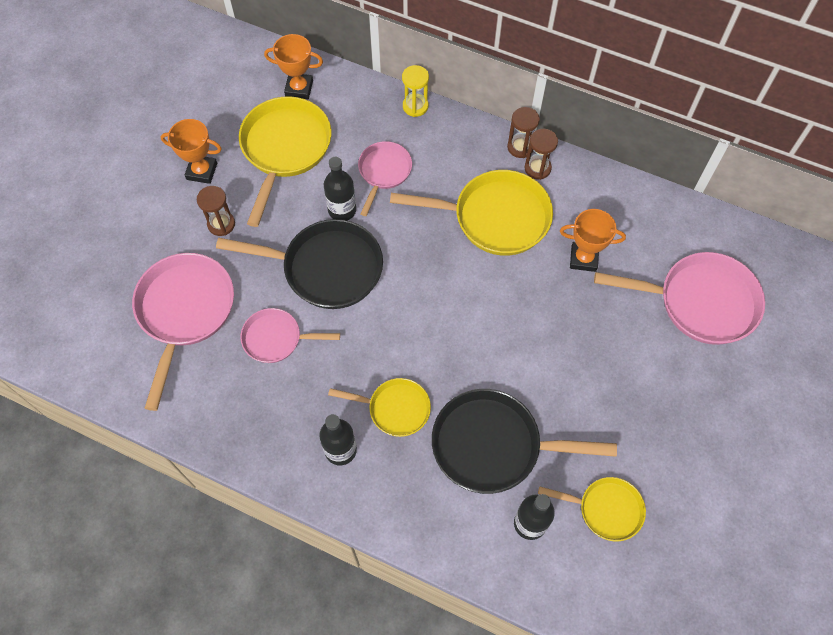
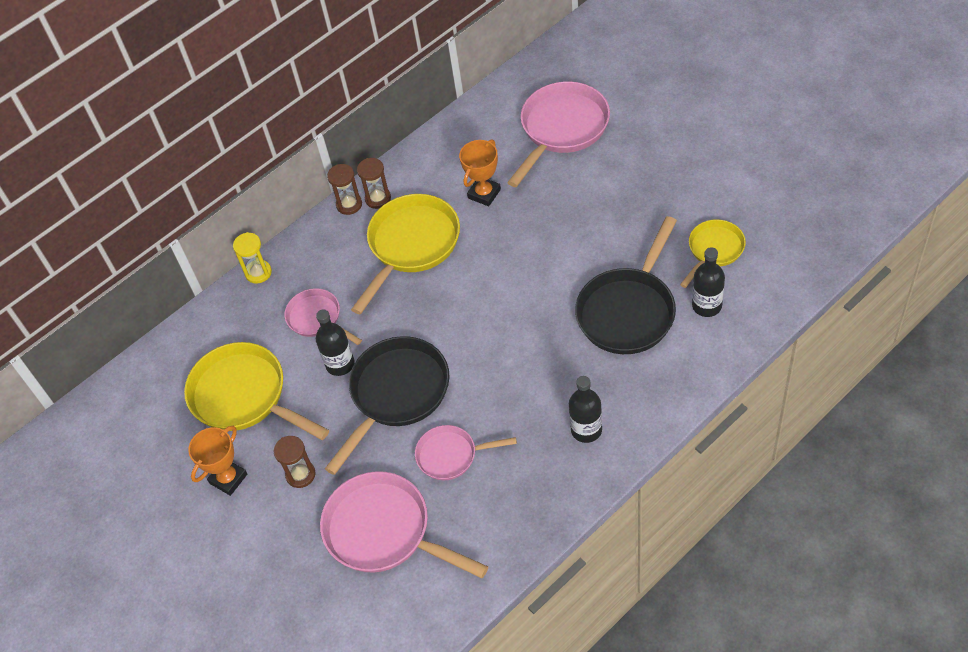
camera: 60 degrees left, 10 degrees down
(276, 338) = (451, 455): pink pan -> pink pan turned 60 degrees clockwise
(299, 88) = (179, 365): orange trophy -> none
(395, 409) = (564, 376): yellow pan -> none

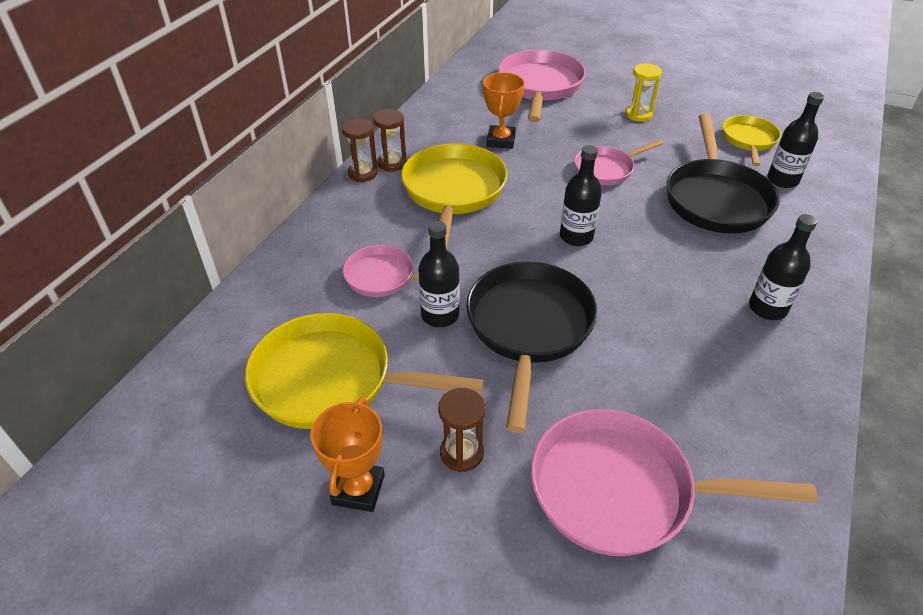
camera: 30 degrees left, 10 degrees down
(258, 273) = (286, 250): yellow hourglass -> yellow hourglass (638, 115)
(451, 455) = (640, 374): pink pan -> pink pan (606, 169)
(483, 319) = (576, 236): none -> black bottle

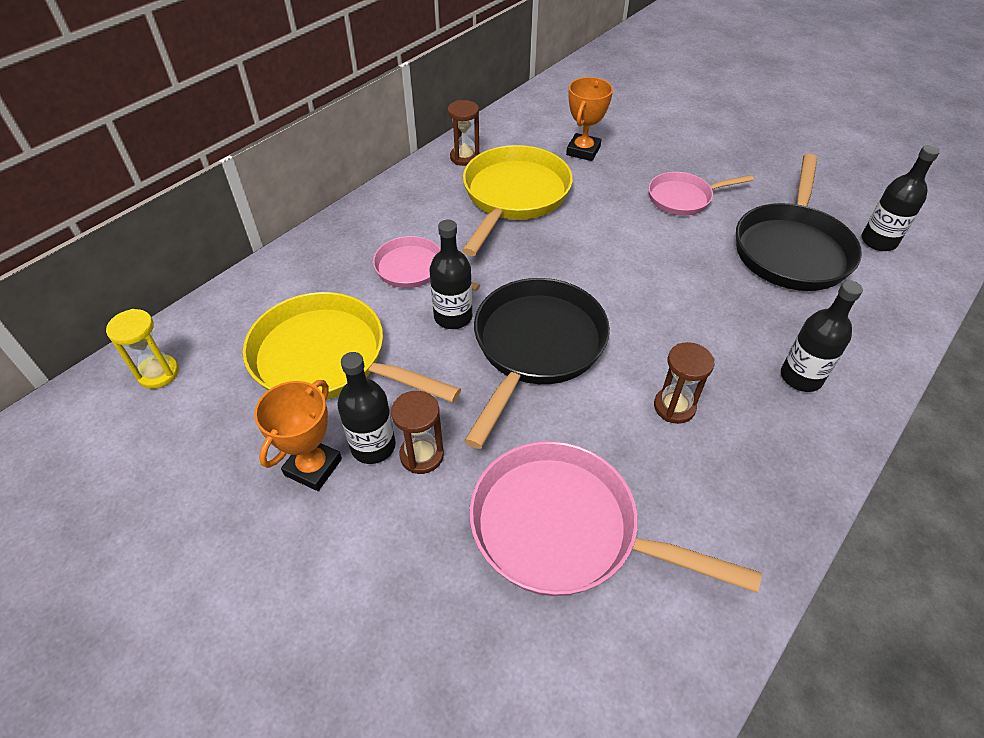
camera: 15 degrees right, 5 degrees up
(363, 173) = (432, 163): brown hourglass -> brown hourglass (674, 407)
(540, 86) = (647, 100): pink pan -> none
(576, 236) = (622, 263): black bottle -> black bottle (373, 446)
(638, 115) = (742, 145): yellow hourglass -> yellow hourglass (158, 373)
(749, 140) = (857, 192): yellow pan -> none

